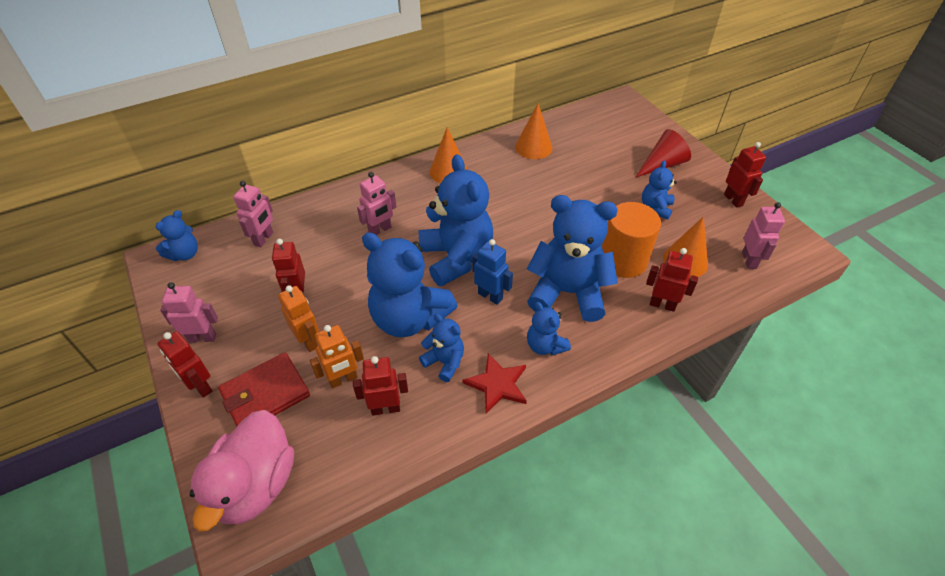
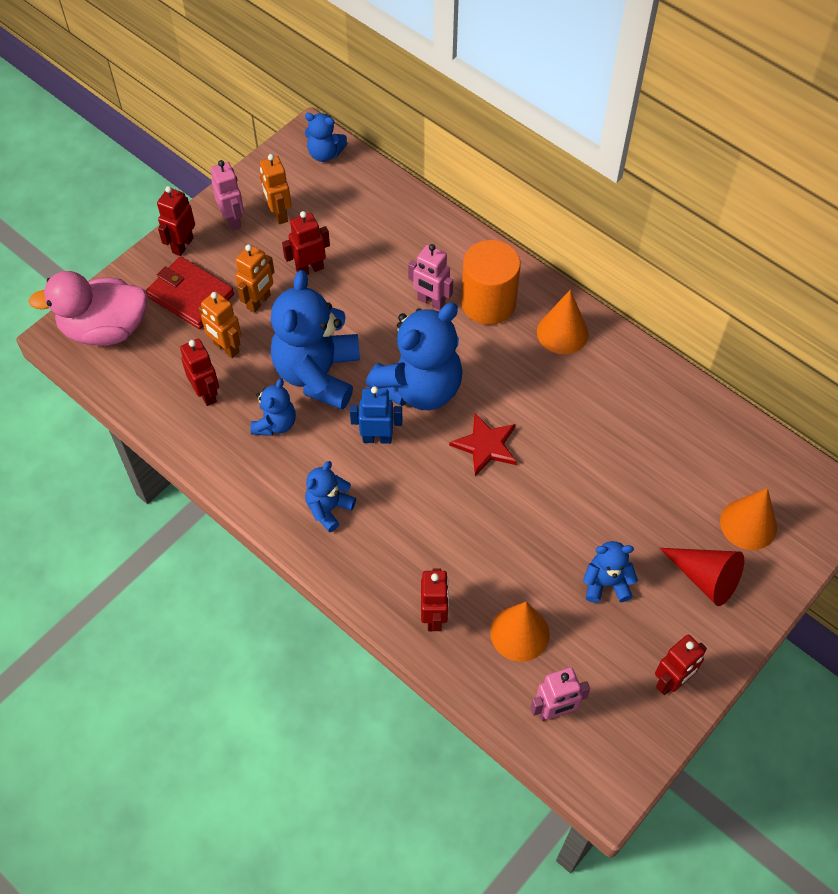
camera: 70 degrees right, 10 degrees up
(223, 302) = (278, 214): none -> orange robot
(264, 239) = (372, 206): pink robot -> none
(490, 296) = (377, 438): blue robot -> blue robot turned 105 degrees counterclockwise
(497, 384) = (265, 478): red star -> red star (486, 445)
(533, 147) = (660, 411): orange cone -> orange cone (748, 524)
(567, 293) = (413, 513): blue teddy bear -> none
(623, 260) = (490, 561): orange cylinder -> orange cylinder (488, 303)

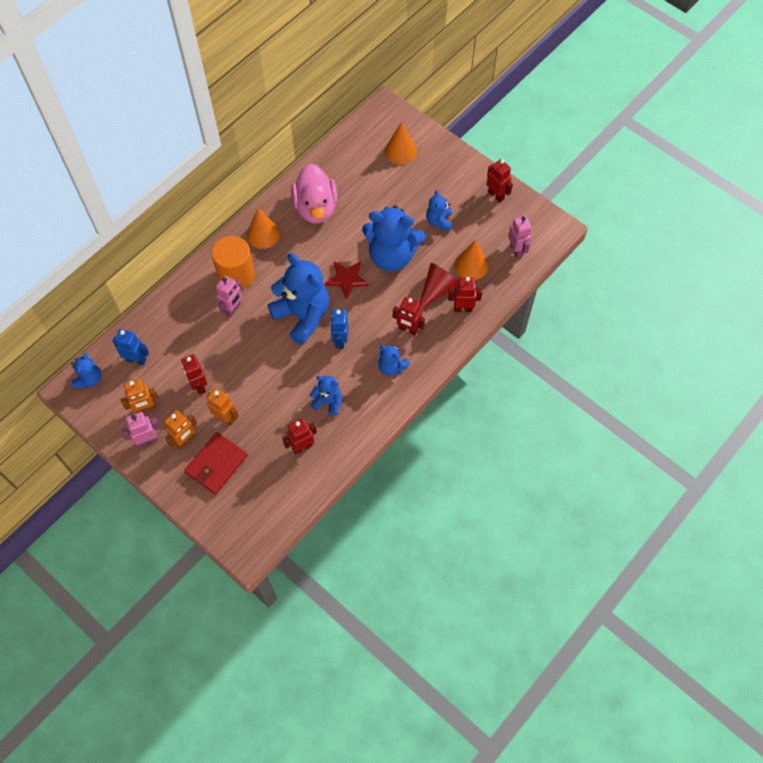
camera: 90 degrees left, 5 degrees up
(105, 329) = (243, 521): pink duck -> pink duck (316, 208)
(182, 245) = (168, 474): red robot -> red robot (408, 329)
(226, 348) = (264, 437): orange robot -> orange robot (185, 440)
(318, 374) = (289, 377): blue teddy bear -> blue teddy bear (392, 256)
(352, 199) = (136, 359): none -> blue robot
(705, 578) = (434, 174): red cone -> red cone (436, 289)

